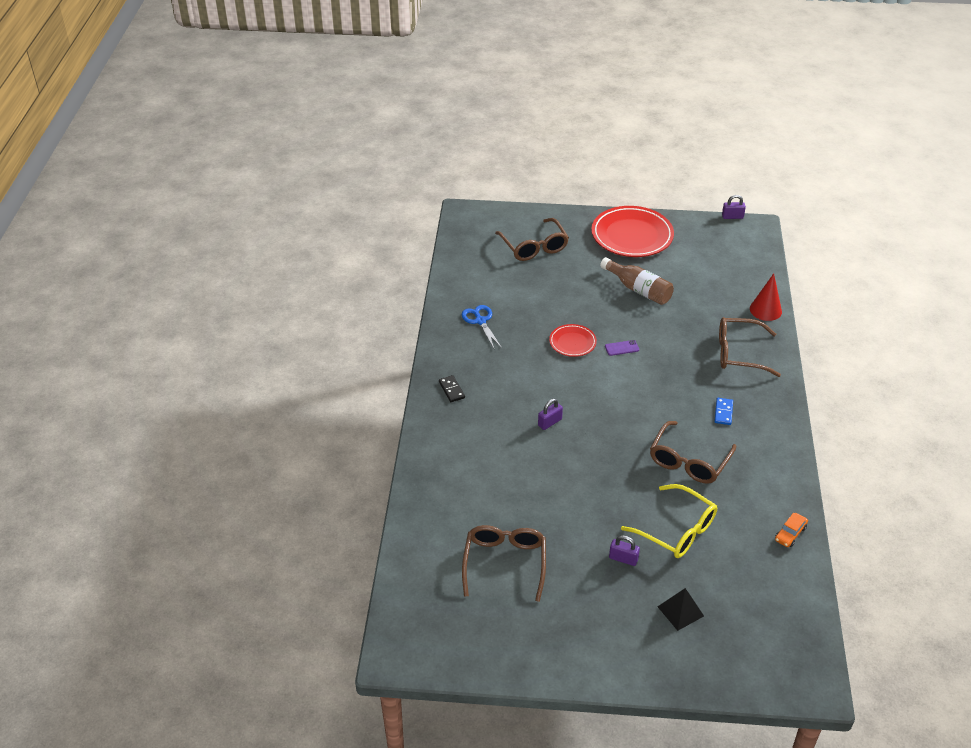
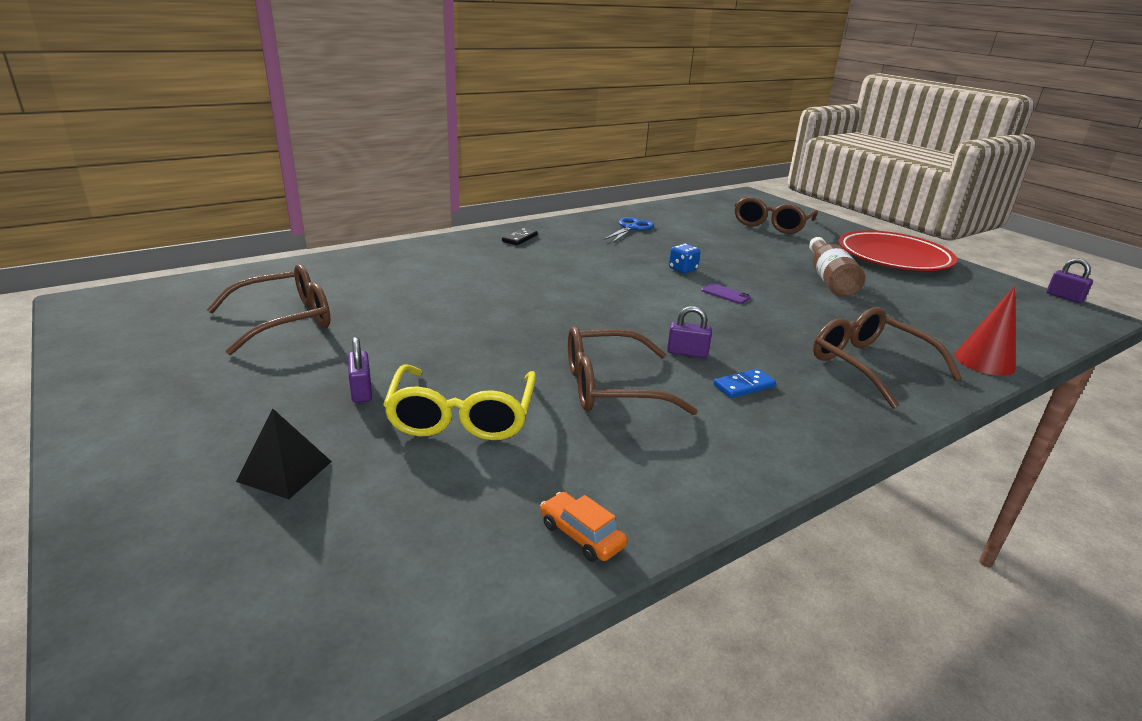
camera: 50 degrees right, 15 degrees down
(549, 422) = (545, 288): purple padlock -> purple padlock (687, 353)
(572, 342) = (683, 269): red plate -> blue dice
(790, 533) = (581, 535): orange car -> orange car turned 45 degrees clockwise

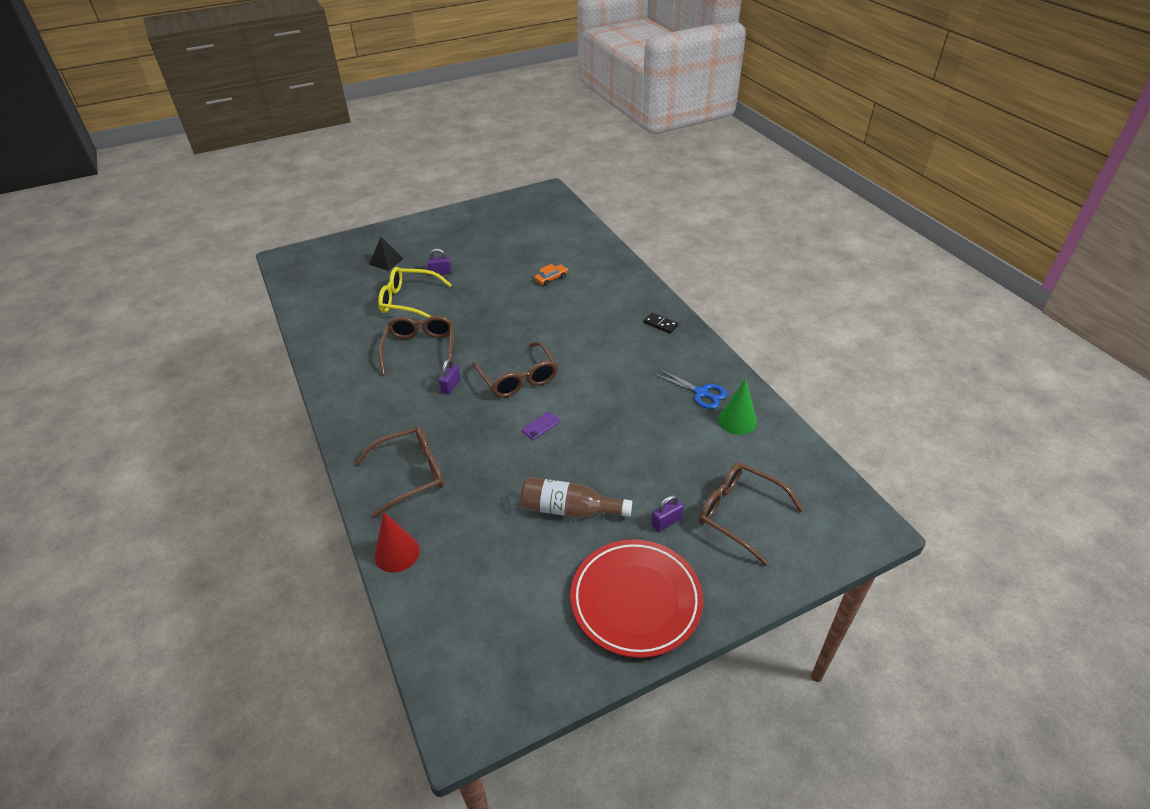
camera: 100 degrees right, 15 degrees up
(285, 320) = (519, 243): brown glasses -> brown glasses (518, 378)
(581, 535) = (316, 330): orange car -> orange car (551, 278)
(662, 219) = (737, 420): none -> green cone
(683, 269) = (594, 410): blue dice -> none
(744, 386) = (405, 402): blue domino -> none
(1064, 297) = (509, 733): purple padlock -> purple padlock (666, 522)

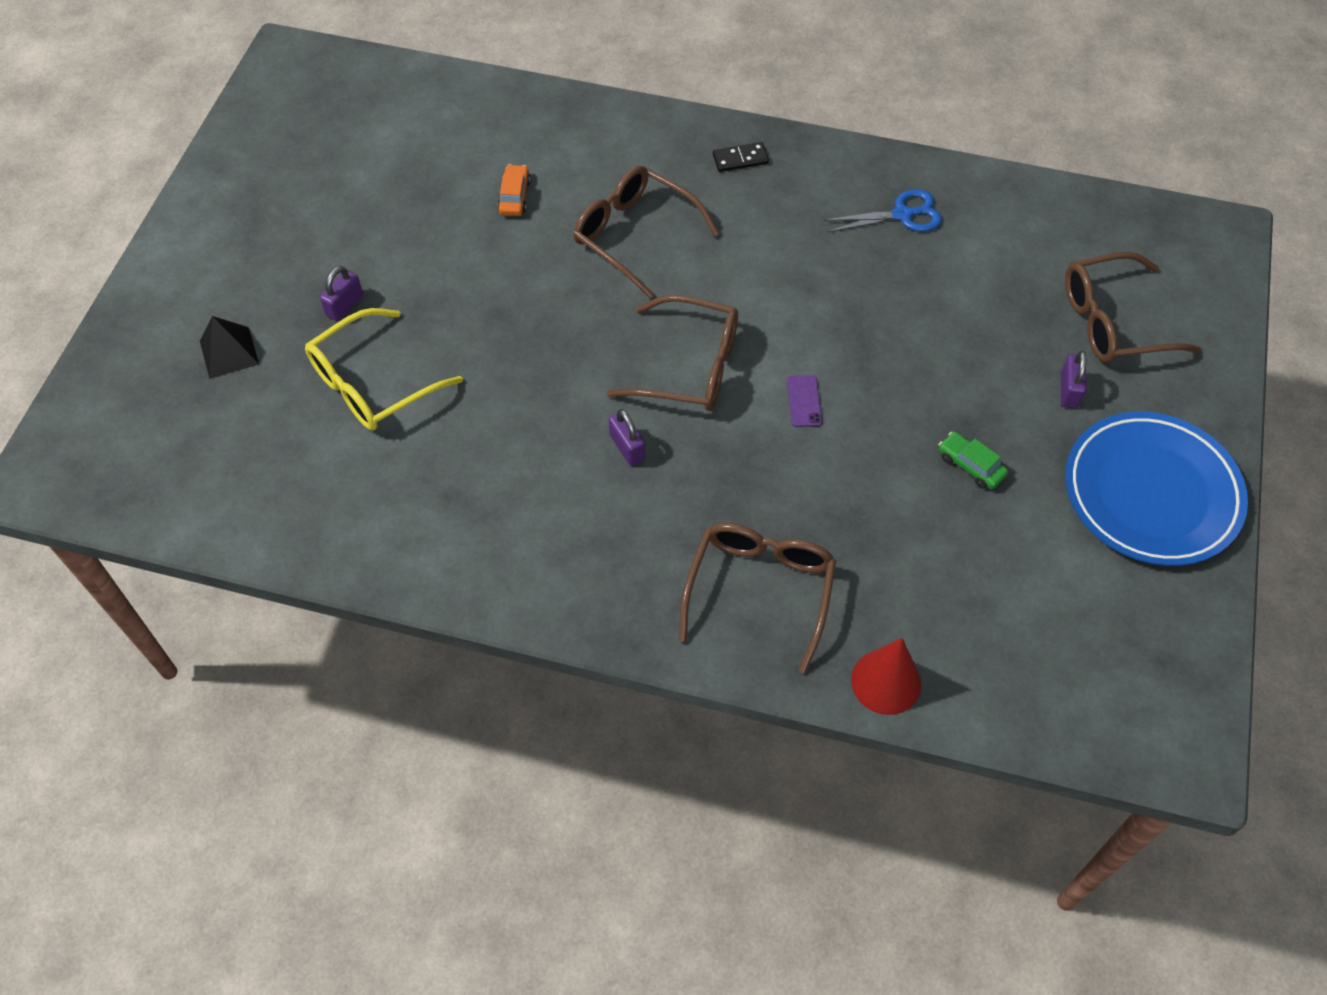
camera: 50 degrees left, 15 degrees up
(420, 349) = (508, 436): brown glasses -> brown glasses (635, 235)
(569, 509) = (970, 465): brown bottle -> green car
(636, 600) = (1151, 493): red plate -> blue plate
(737, 420) = (978, 218): green cone -> none

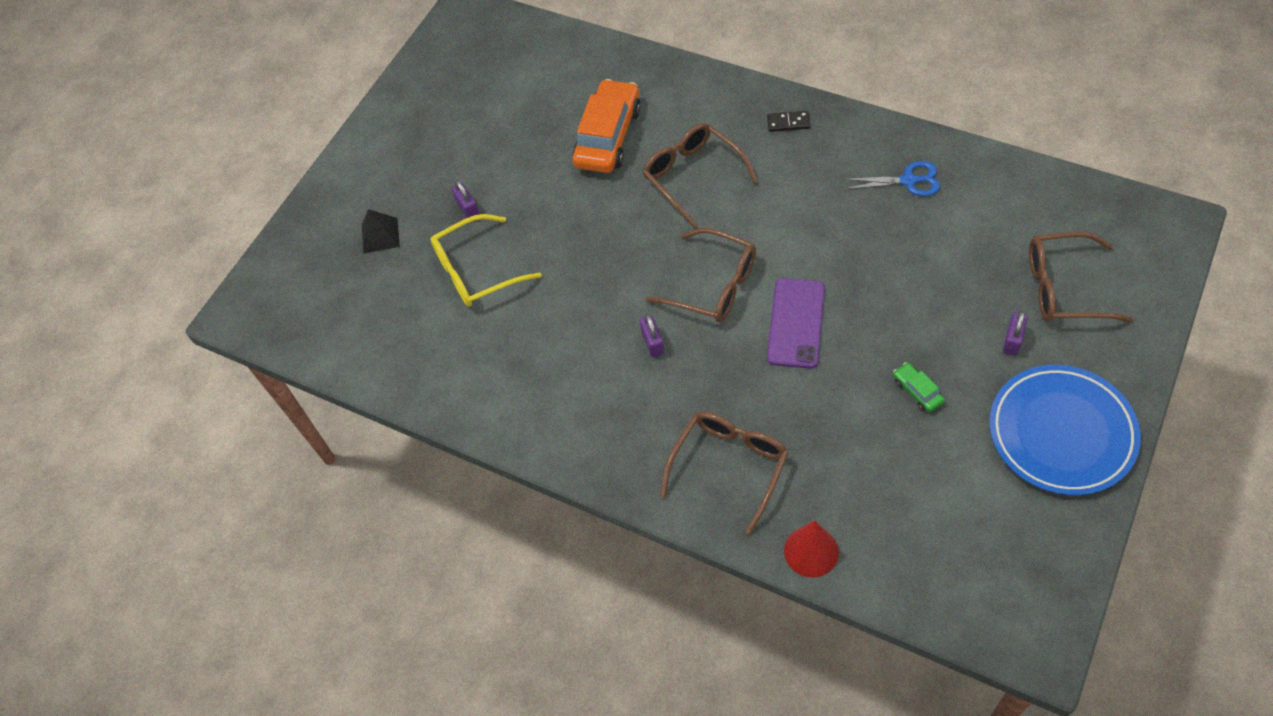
camera: 20 degrees right, 0 degrees up
(345, 306) = (468, 209): purple padlock -> purple padlock turned 75 degrees counterclockwise
(514, 196) = (608, 136): orange car -> orange car, size x2.29
(804, 401) = (796, 323): purple phone -> purple phone, size x2.13

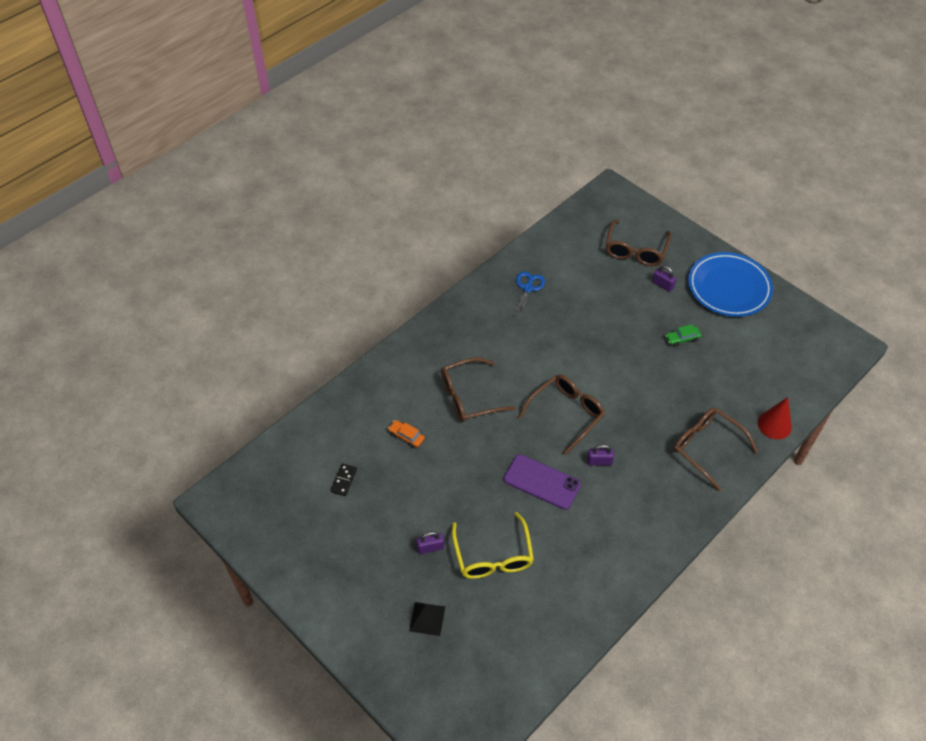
camera: 80 degrees left, 5 degrees down
(608, 136) = (406, 436): orange car -> orange car, size x0.44
(788, 123) = (449, 331): black domino -> black domino (344, 480)
(796, 323) = (613, 380): purple phone -> purple phone (542, 482)

